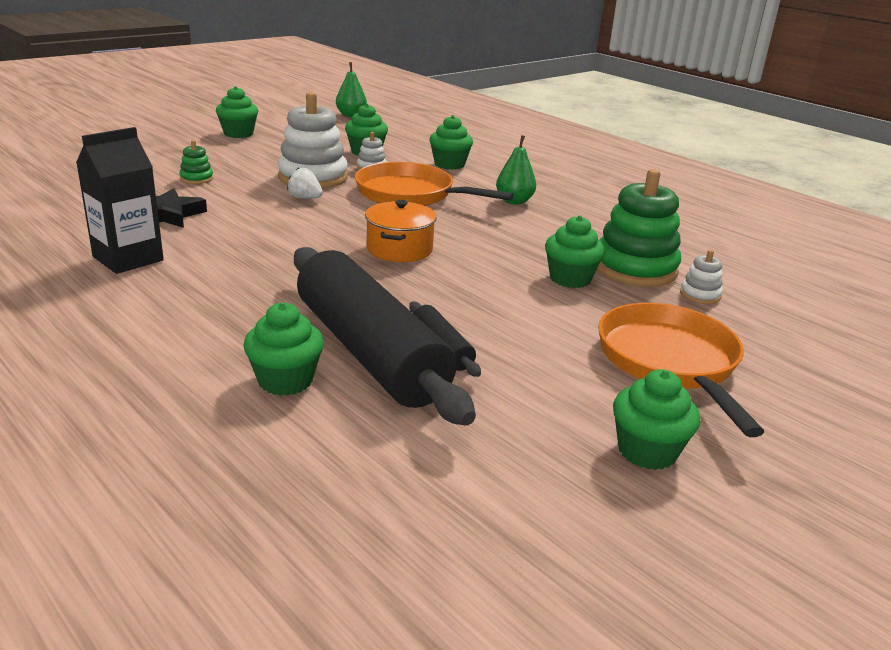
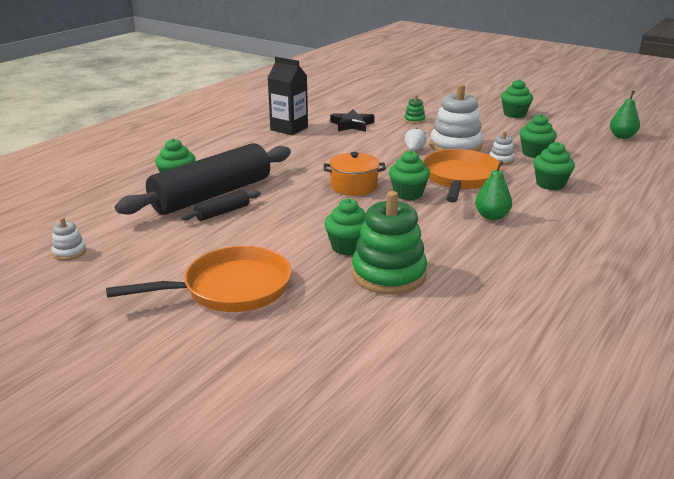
camera: 80 degrees right, 0 degrees up
(647, 451) = (122, 279): green cupcake -> green cupcake (408, 194)
(700, 295) = (355, 305): white stacking toy -> white stacking toy (69, 252)

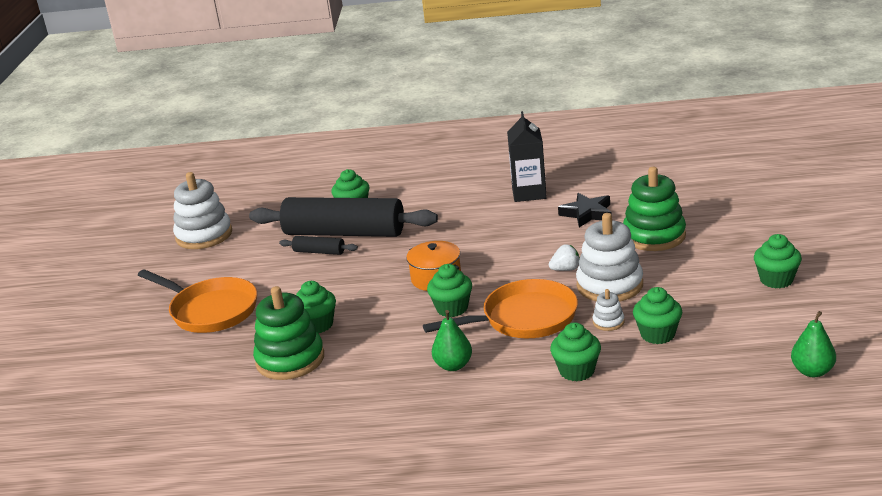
camera: 60 degrees right, 0 degrees up
(69, 252) = (204, 235): white stacking toy -> white stacking toy, size x2.21
(414, 120) = (654, 236): green stacking toy -> green stacking toy, size x2.21

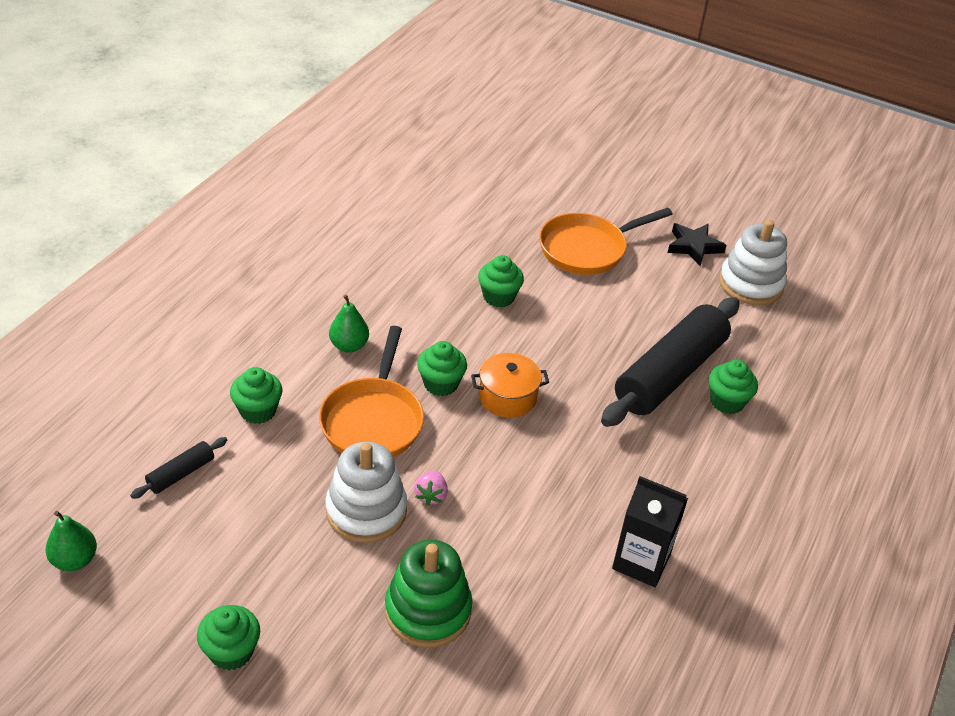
camera: 110 degrees right, 15 degrees up
(290, 360) = (458, 266): green stacking toy -> none
(319, 252) = (642, 343): black rolling pin -> black rolling pin (181, 474)
(565, 269) = (431, 495): white strawberry -> pink strawberry
(587, 213) = (538, 584): black star -> black star (694, 247)
(608, 322) = (305, 472): white stacking toy -> none
(657, 334) = (248, 493): green cupcake -> none

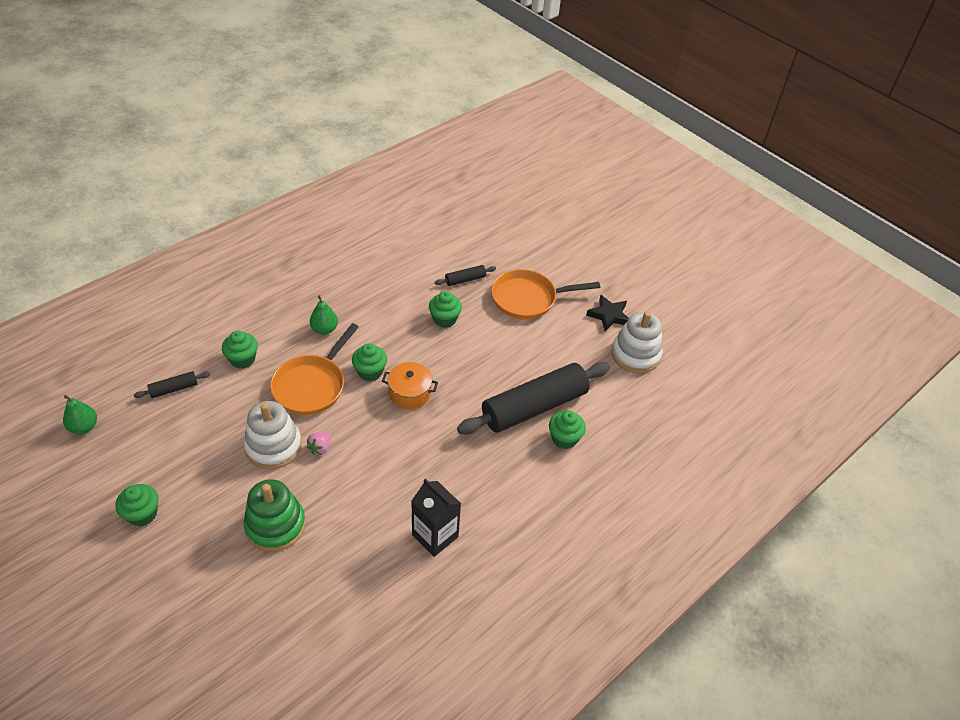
camera: 20 degrees right, 5 degrees up
(496, 243) = (465, 279): none -> black rolling pin

